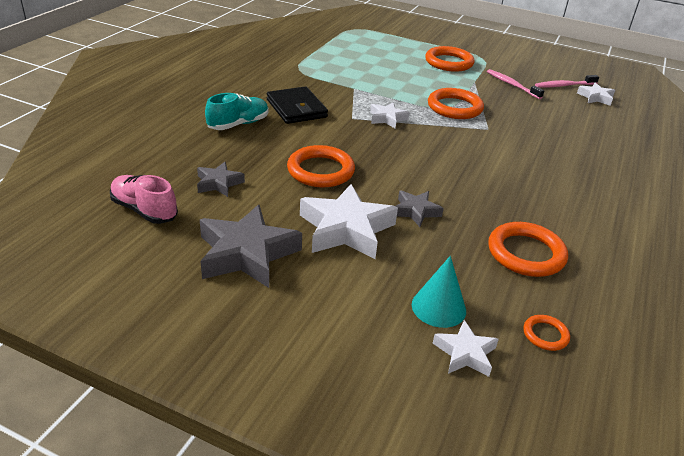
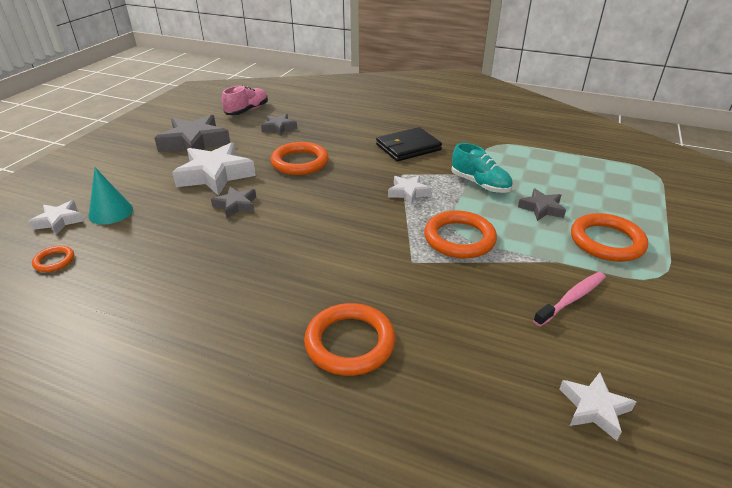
camera: 90 degrees right, 0 degrees up
(238, 124) = (368, 127): turquoise shoe -> turquoise shoe (480, 184)
(409, 73) = (541, 208): none -> grey star
(526, 253) = (160, 263): orange ring -> orange ring (350, 342)
(564, 85) = (618, 367): pink toothbrush -> none

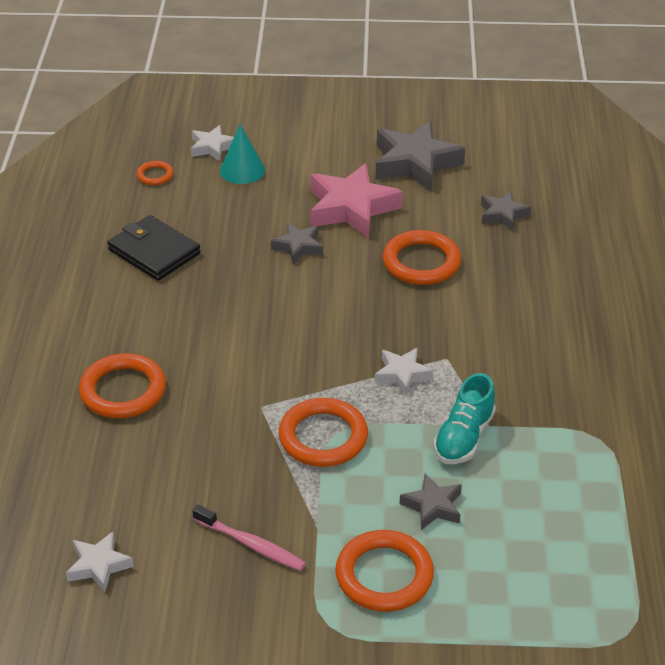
camera: 70 degrees right, 5 degrees up
(215, 175) = (351, 208): white star -> pink star
(247, 111) = (533, 170): pink shoe -> none
(408, 147) = (527, 348): black wallet -> black wallet (154, 251)

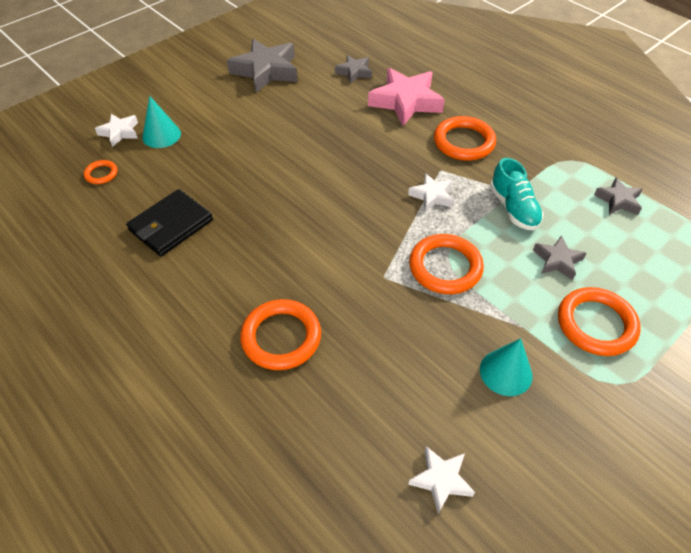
camera: 45 degrees left, 10 degrees up
(154, 251) = (171, 225): black wallet -> black wallet turned 45 degrees counterclockwise
(251, 544) = (506, 372): pink toothbrush -> turquoise cone
(298, 247) = (265, 160): grey star -> grey star (618, 200)
(351, 208) = (265, 118): pink star -> pink star (405, 102)
(421, 262) = (349, 124): orange ring -> orange ring (464, 142)

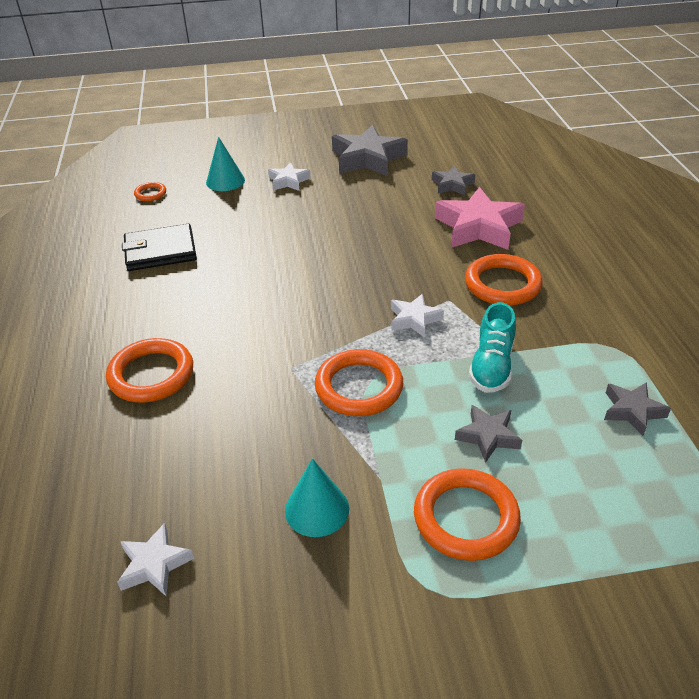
camera: 35 degrees right, 10 degrees down
(120, 132) = (196, 168): white star -> white star (288, 181)

